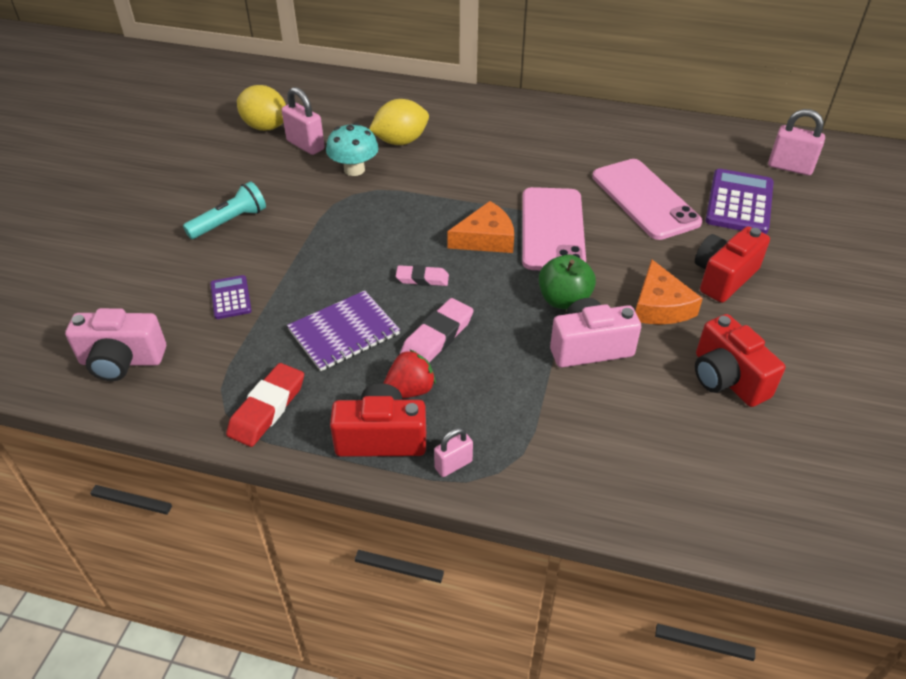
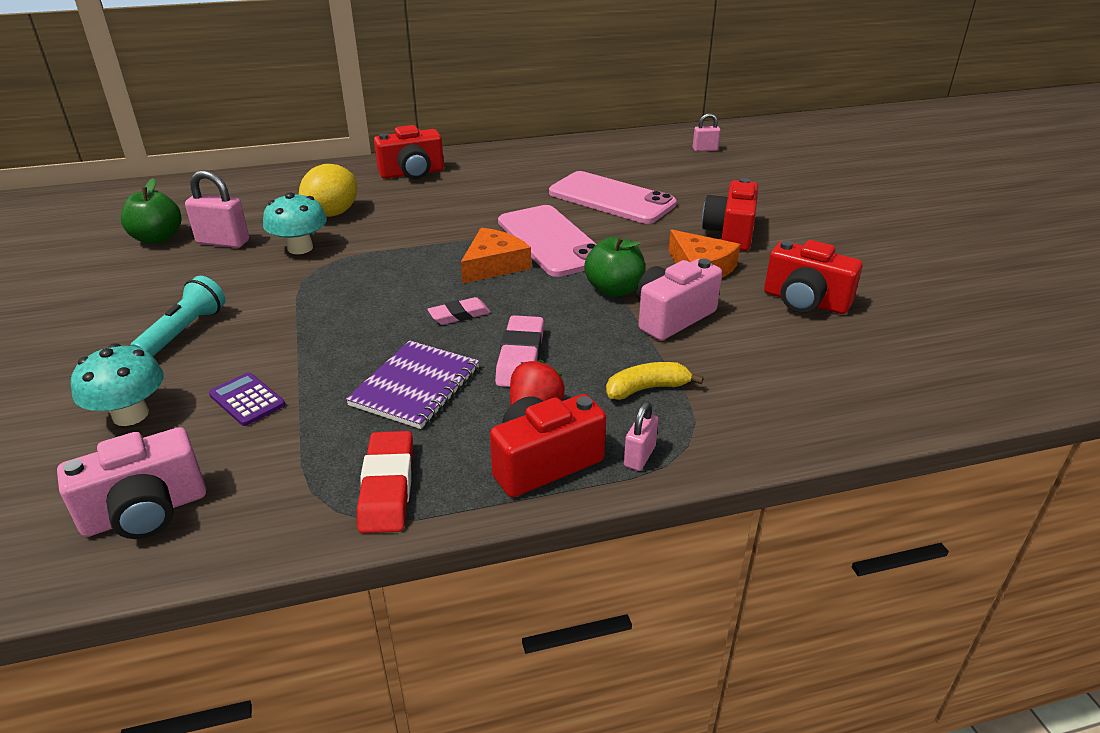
camera: 30 degrees left, 10 degrees down
(157, 281) = (130, 415): none -> turquoise mushroom
(265, 127) = (157, 238): yellow lemon -> green apple
(493, 116) = (412, 173): none -> red camera
(510, 408) = (647, 389): none -> yellow banana
(739, 202) = (690, 181): purple calculator -> none
(790, 167) = (705, 149): pink padlock -> pink padlock, size x0.61

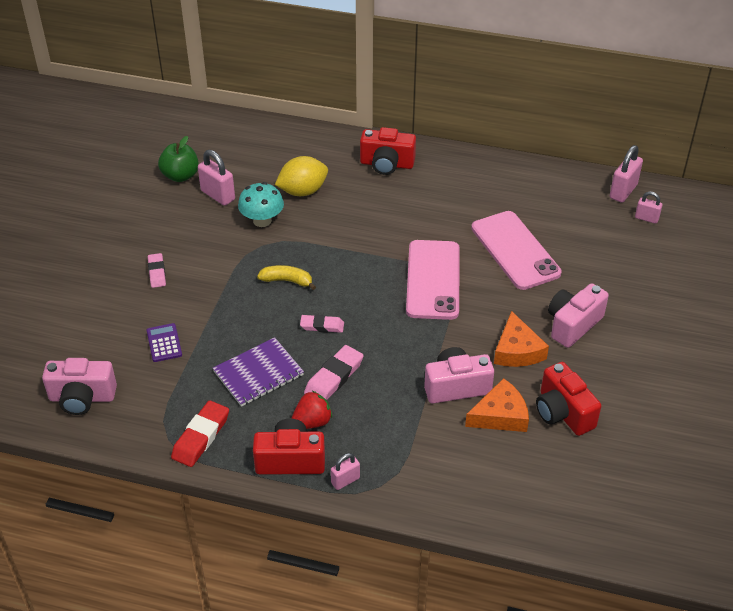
camera: 30 degrees right, 10 degrees up
(130, 415) = (102, 328): turquoise mushroom -> none
(184, 332) = (157, 272): turquoise flashlight -> pink eraser
(494, 265) = (376, 288): orange cheese -> orange cheese (500, 415)
(614, 290) = (438, 345): green apple -> none
(647, 389) = (390, 436): yellow banana -> yellow banana (287, 281)
(664, 139) = (623, 191): none -> pink padlock
(730, 233) = (573, 325): red camera -> pink camera

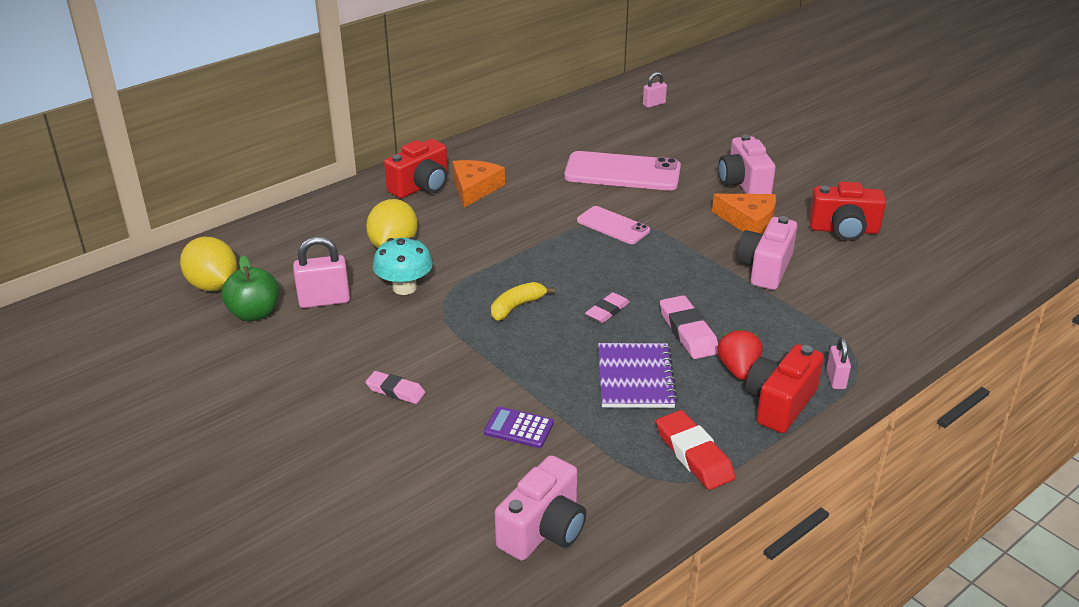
camera: 55 degrees left, 10 degrees down
(193, 144) = (213, 285): none -> yellow lemon
(433, 280) = (613, 226): pink phone -> pink phone, size x0.58
(500, 415) = (821, 260): orange cheese -> orange cheese (474, 188)
(623, 191) = (609, 100): pink padlock -> none

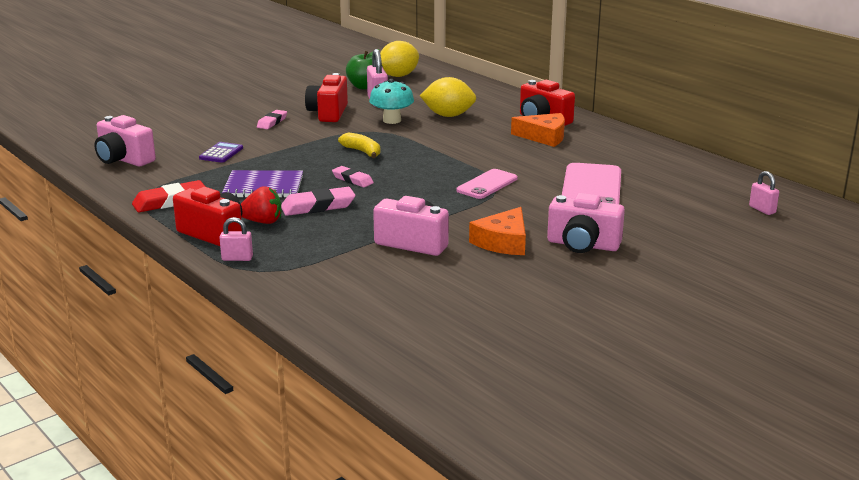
camera: 90 degrees right, 10 degrees down
(744, 184) = (583, 245): pink camera -> pink camera turned 150 degrees counterclockwise
(844, 230) = (490, 289): red camera -> red camera (328, 113)

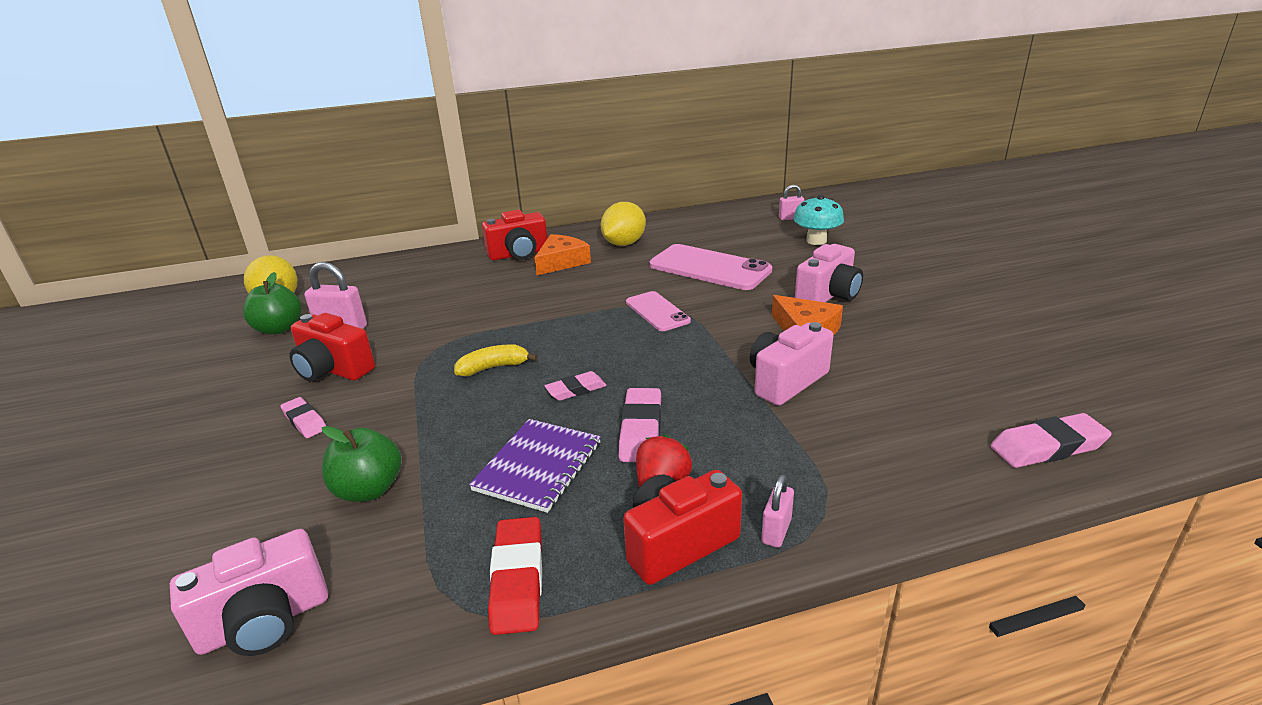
camera: 65 degrees left, 5 degrees up
(221, 153) = (369, 490): purple calculator -> green apple
(385, 345) = (1047, 447): none -> pink eraser
(392, 120) = (416, 331): turquoise mushroom -> turquoise mushroom (816, 241)
(448, 115) = (445, 296): yellow lemon -> yellow lemon (624, 243)

